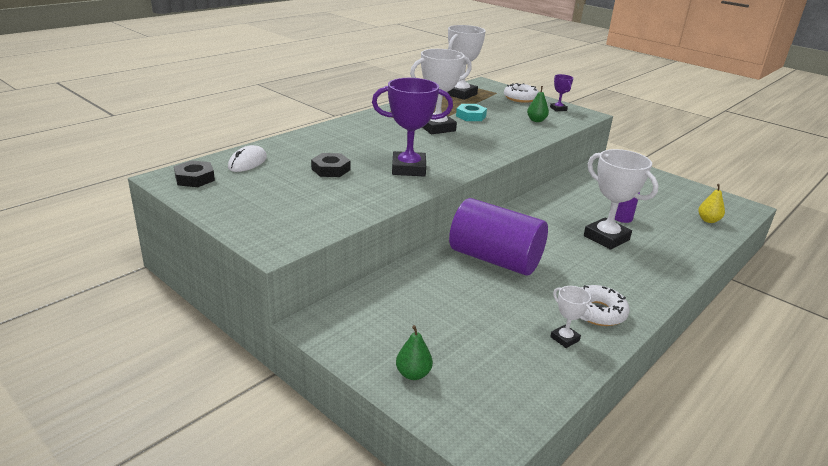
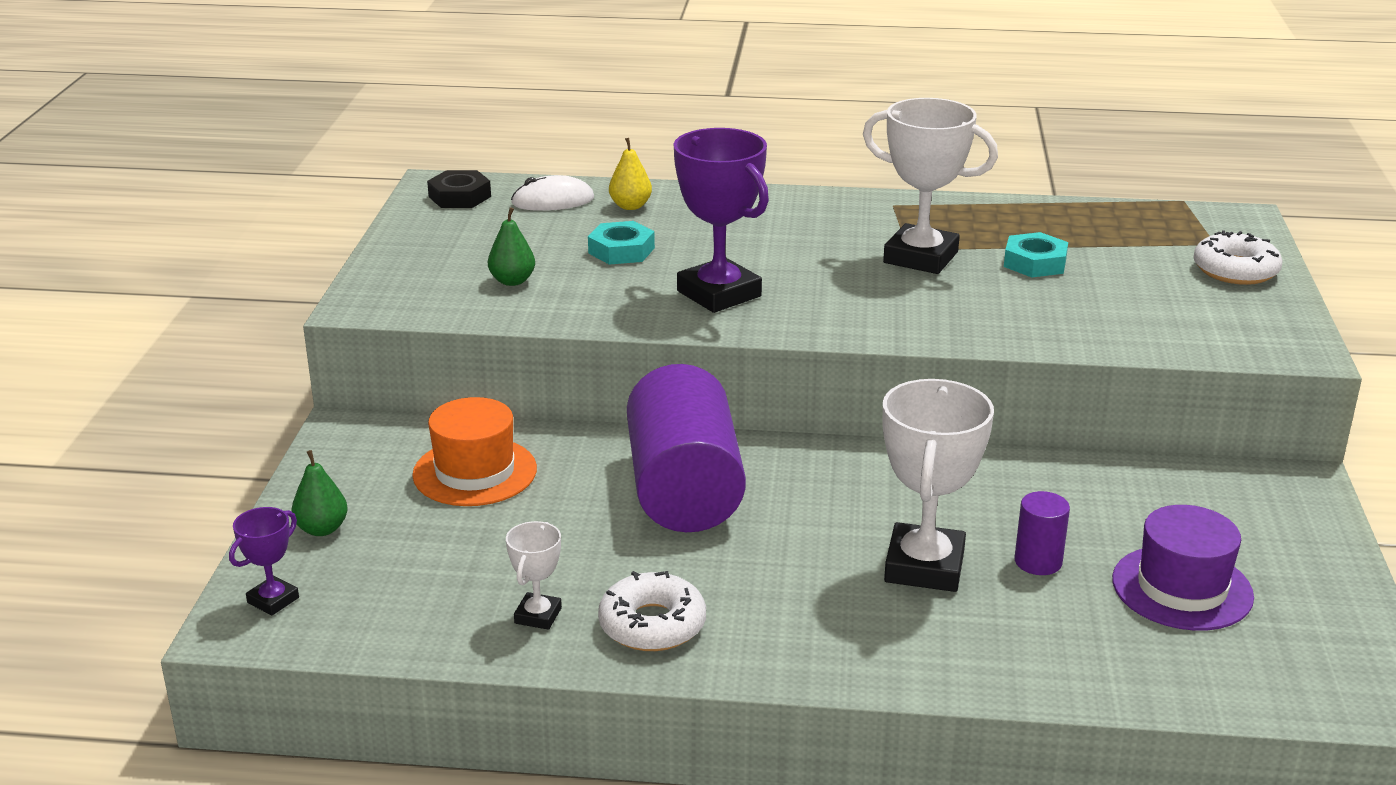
camera: 55 degrees right, 0 degrees up
(331, 169) = (621, 250): black nut -> turquoise nut
(413, 303) = (475, 472): none -> orange hat
(460, 94) = (1126, 221): white trophy -> none
(536, 120) = (1145, 317): green pear -> green pear (512, 281)
(558, 109) = (1261, 317): purple trophy -> purple trophy (273, 600)
(659, 204) = (1182, 588): none -> purple hat
(708, 220) = (1211, 664): yellow pear -> yellow pear (630, 206)

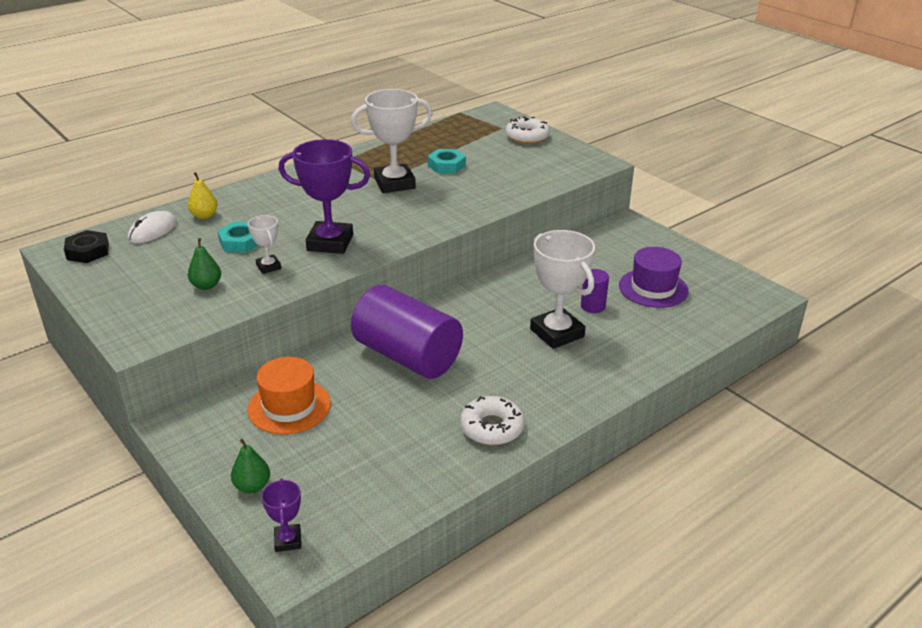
camera: 45 degrees left, 5 degrees up
(538, 616) = (436, 457): white trophy -> white trophy (268, 267)

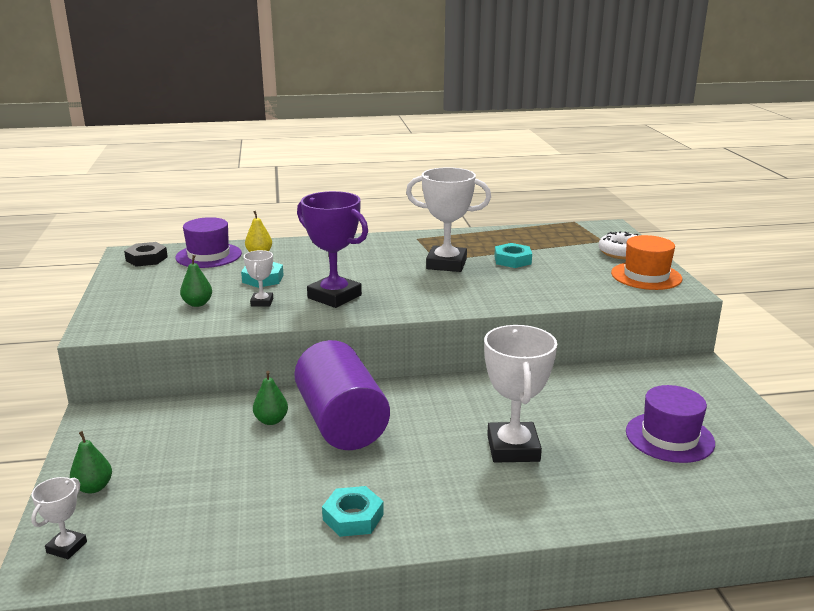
camera: 30 degrees right, 10 degrees down
(153, 231) = (208, 255): white mouse -> purple hat
(288, 540) = (67, 547): purple trophy -> white trophy
(289, 406) = (195, 431): orange hat -> orange hat (646, 276)
(346, 374) = (271, 420): none -> green pear
(492, 428) = (353, 517): white donut -> turquoise nut
(593, 306) = (579, 434): purple cylinder -> none

